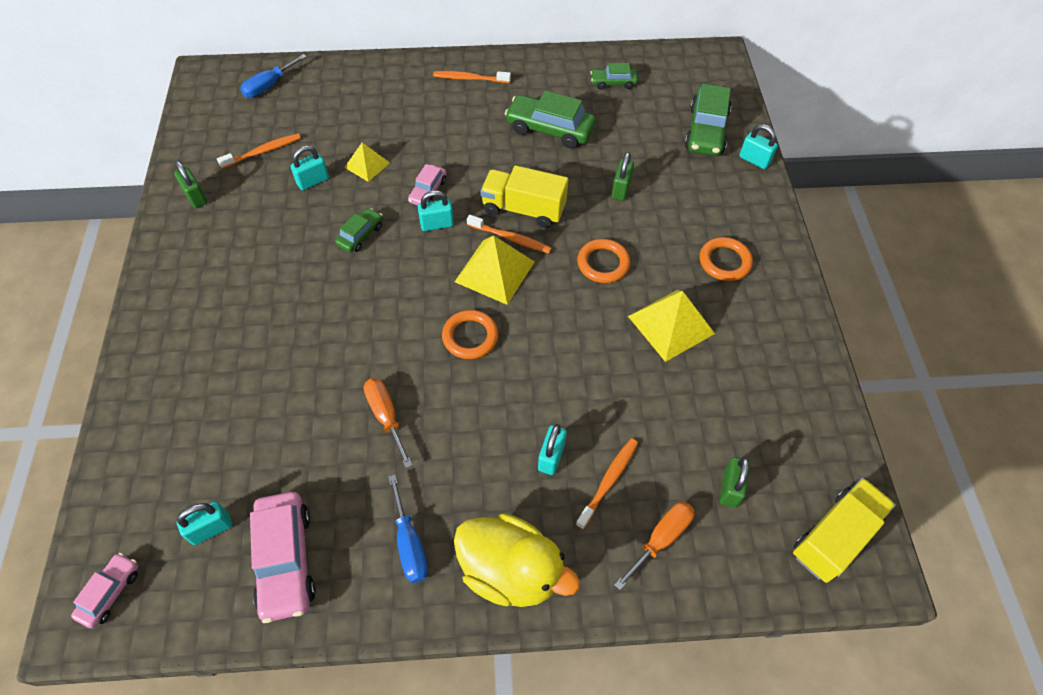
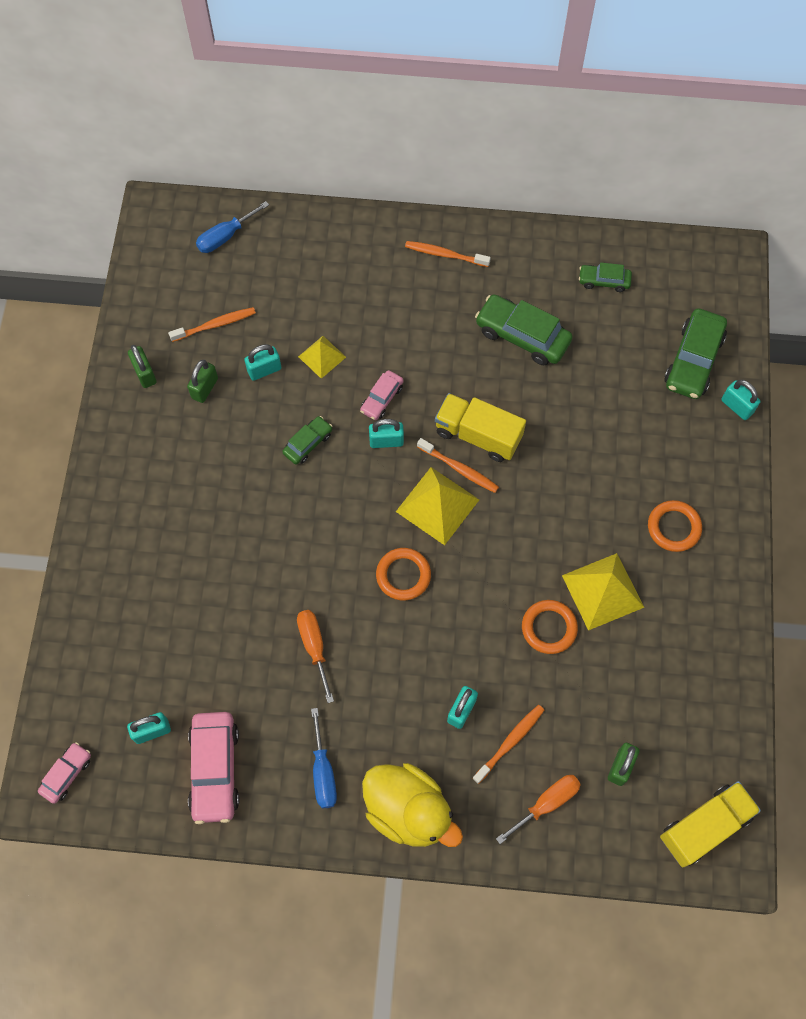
camera: 10 degrees right, 10 degrees up
(603, 263) = (548, 512): orange ring -> orange ring (549, 628)
(621, 189) = (584, 424): green padlock -> green padlock (205, 388)

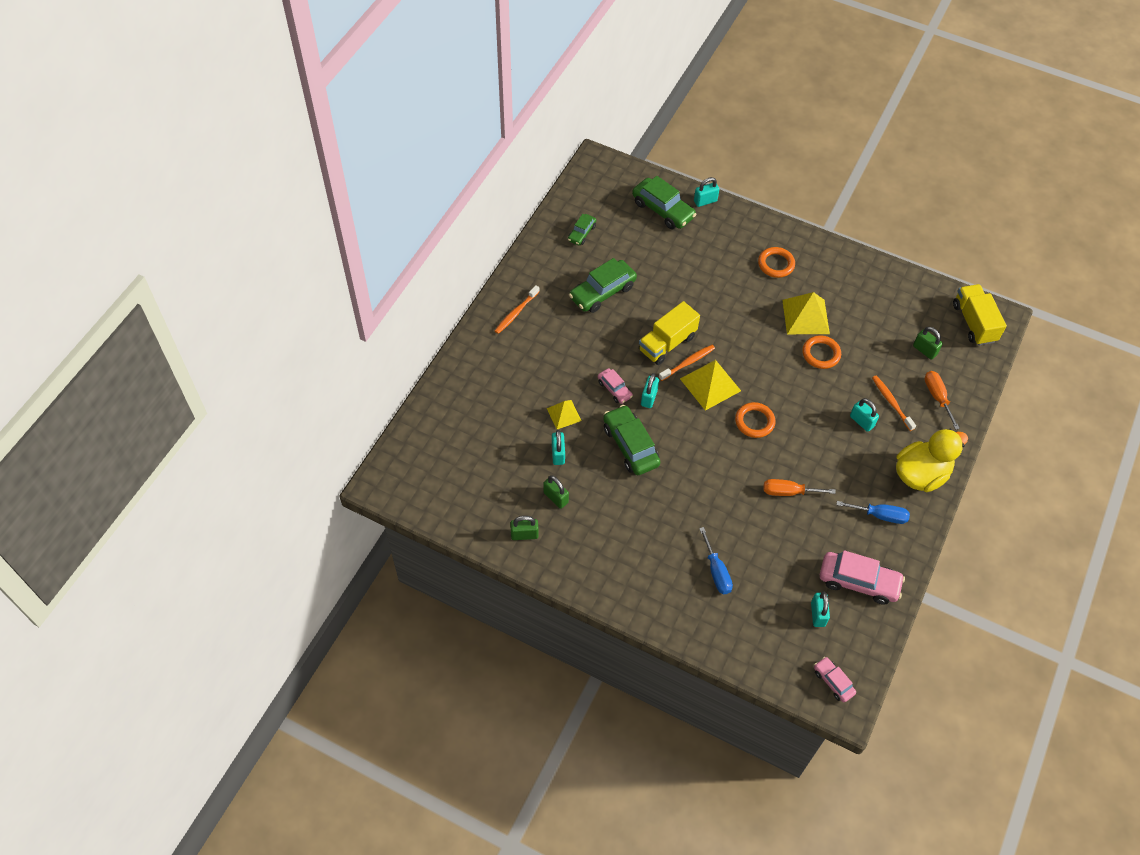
camera: 70 degrees left, 10 degrees down
(215, 325) = (504, 474): orange toothbrush -> none
(225, 236) = (429, 443): blue screwdriver -> blue screwdriver (716, 571)
(308, 443) = (630, 445): green car -> green car, size x1.80

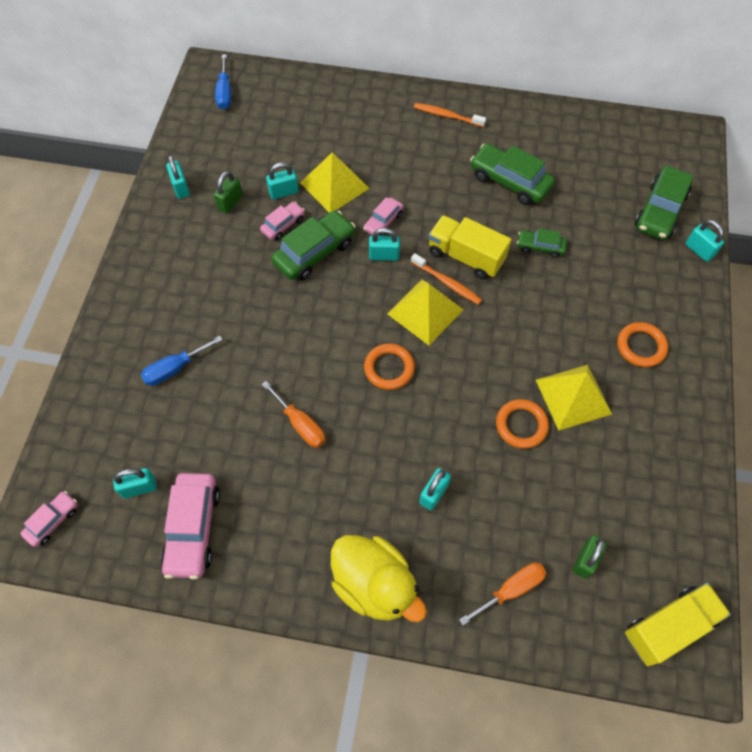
camera: 75 degrees right, 5 degrees up
(524, 534) = (181, 188): green padlock -> turquoise padlock
(564, 414) = (334, 185): yellow pyramid -> yellow pyramid, size x1.67
(581, 233) = (582, 144): green car -> green car (540, 247)
(594, 462) = (283, 225): none -> pink car
(788, 492) = (300, 424): orange screwdriver -> orange screwdriver turned 150 degrees clockwise
(880, 515) = (296, 540): blue screwdriver -> blue screwdriver (225, 93)
(891, 402) = (478, 527): orange toothbrush -> none

